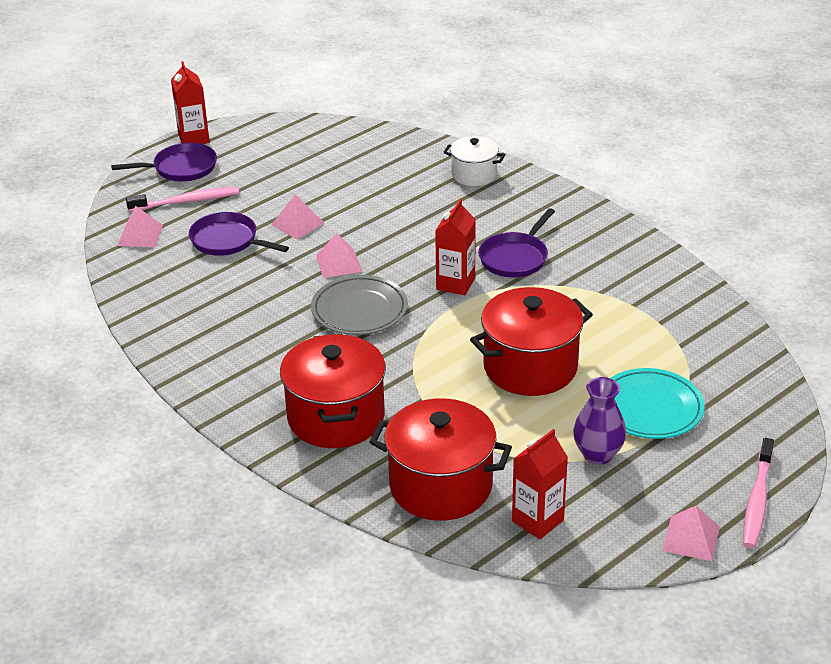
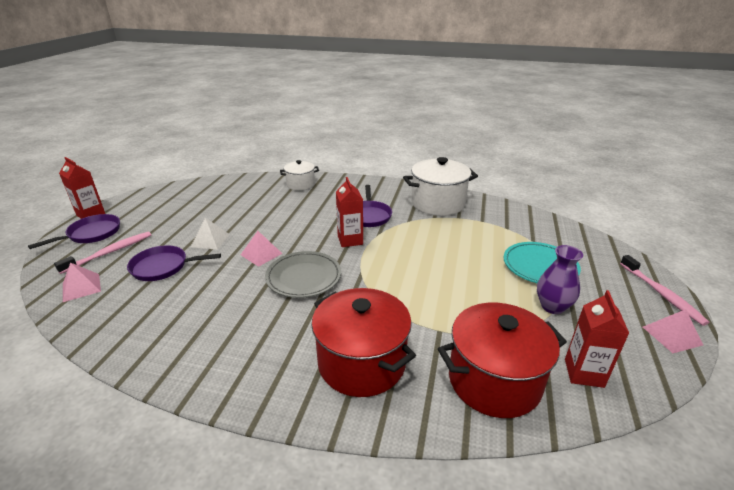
camera: 35 degrees left, 5 degrees down
(297, 224) = (210, 240): pink pyramid -> white pyramid
(530, 367) = (448, 270): red pot -> none
(631, 273) = (438, 203): none -> white pot

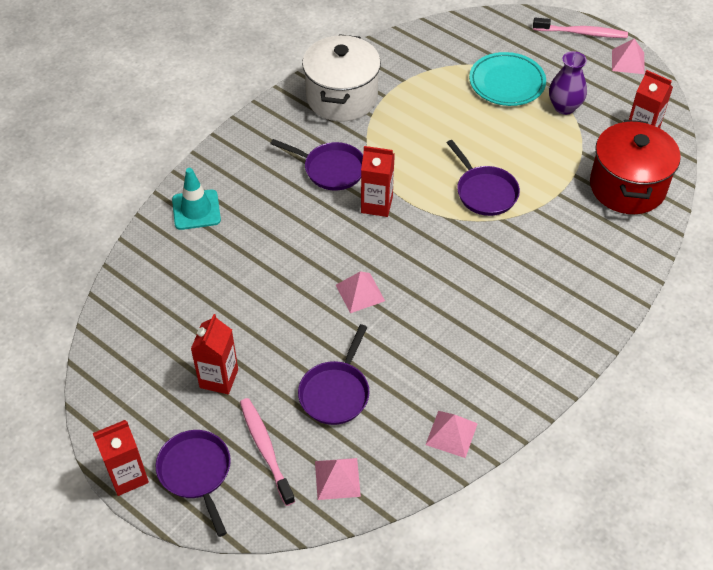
camera: 65 degrees left, 20 degrees up
(125, 334) = (451, 434): none -> pink pyramid
(168, 223) = (219, 378): none -> red carton
(210, 240) = (297, 337): white pyramid -> none
(300, 184) = (196, 210): white pot -> turquoise traffic cone
(304, 277) = (428, 266): grey plate -> none
(362, 363) = (573, 260): red pot -> none
(404, 286) = (484, 192): none -> purple pan

